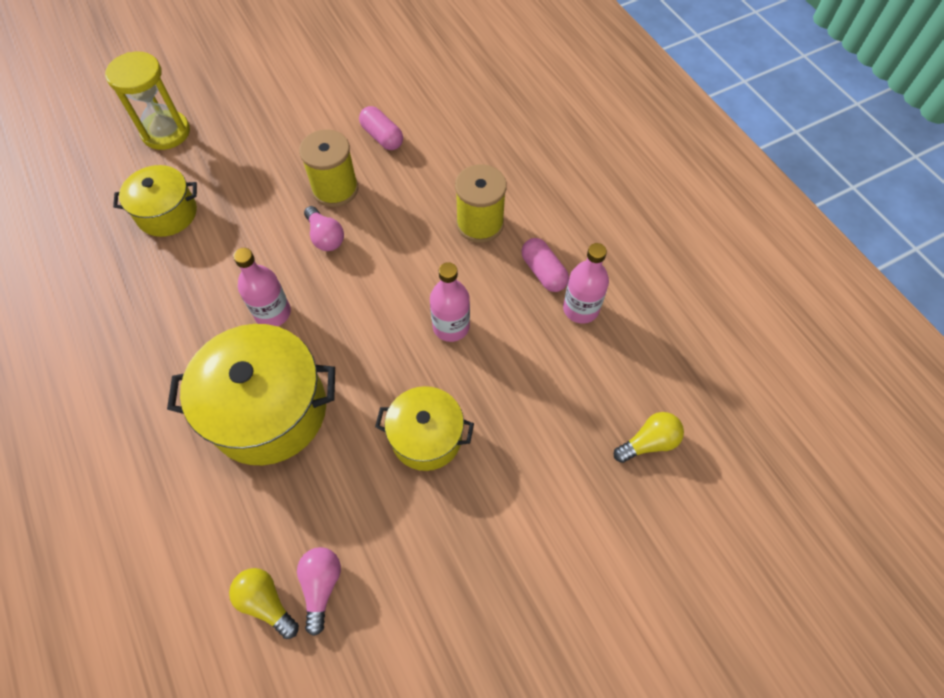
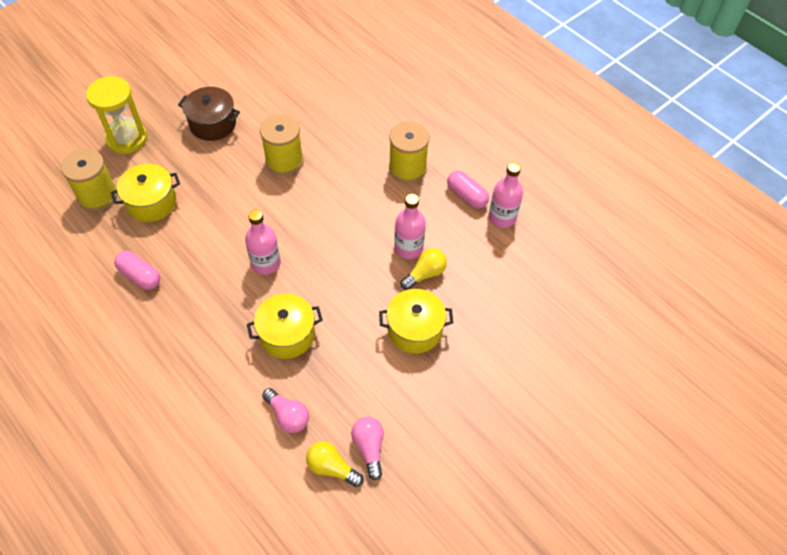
camera: 15 degrees left, 5 degrees down
(111, 194) = (97, 196): none -> yellow spool
(267, 130) = (213, 124): none -> brown pot
(268, 410) = (287, 335): yellow pot -> yellow pot, size x0.60
(325, 237) = (288, 199): pink light bulb -> pink light bulb (287, 415)
(382, 137) = (309, 114): pink capsule -> pink capsule (140, 276)
(648, 442) = (577, 302): yellow light bulb -> yellow light bulb (425, 274)

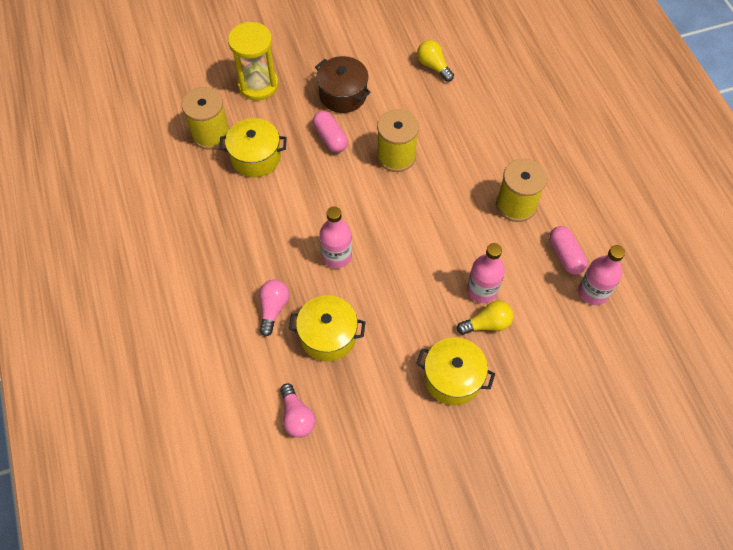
camera: 25 degrees right, 5 degrees up
(140, 276) = (218, 227): pink capsule -> pink capsule (330, 138)
(332, 468) = (317, 485): yellow light bulb -> yellow light bulb (433, 66)
(369, 448) = (359, 480): pink light bulb -> pink light bulb (273, 309)

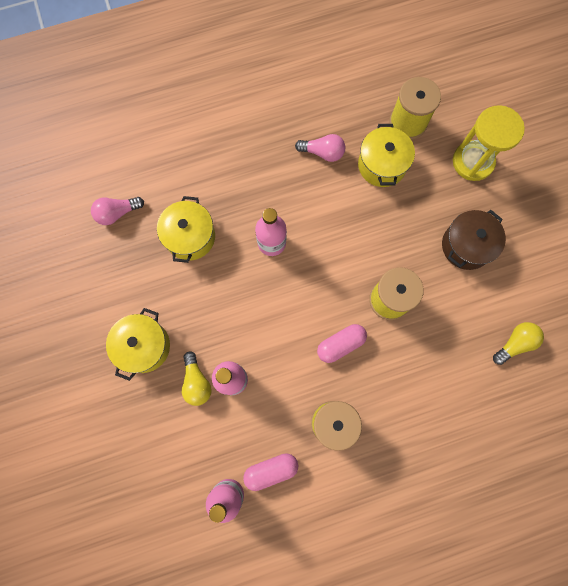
camera: 90 degrees right, 15 degrees up
(273, 309) = (218, 189): pink light bulb -> pink light bulb (322, 152)
(330, 138) = (409, 234): pink capsule -> pink capsule (340, 344)

